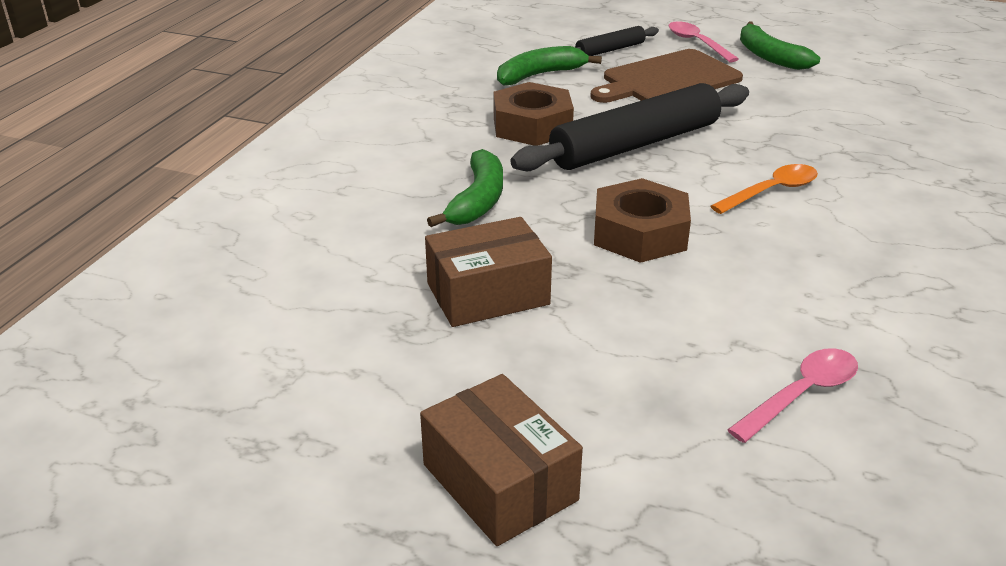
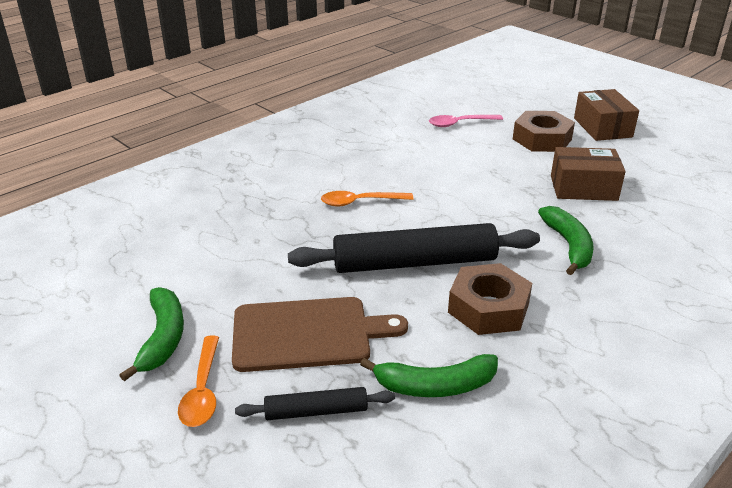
camera: 155 degrees left, 0 degrees up
(477, 200) = (568, 246): green banana -> green banana turned 135 degrees clockwise
(639, 233) = (471, 198): brown nut -> brown nut (542, 139)
(697, 43) = (202, 390): pink spoon -> orange spoon

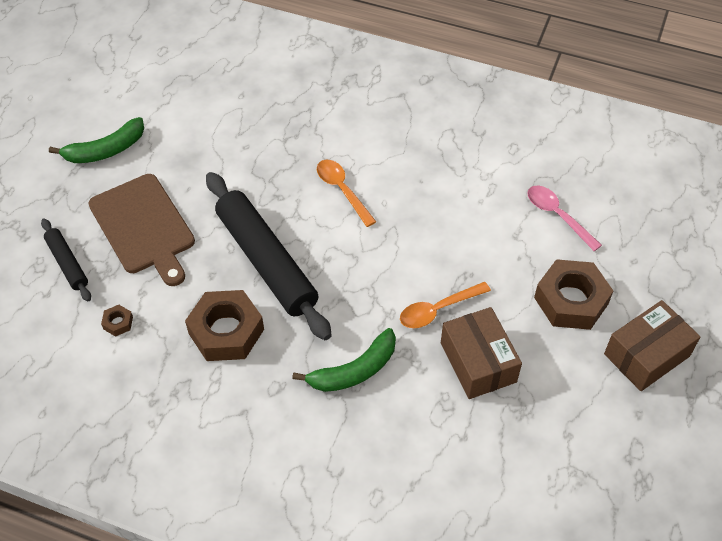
camera: 65 degrees right, 20 degrees up
(202, 390) = (64, 196): orange spoon -> orange spoon (438, 310)
(435, 386) = (118, 323): green banana -> brown nut

